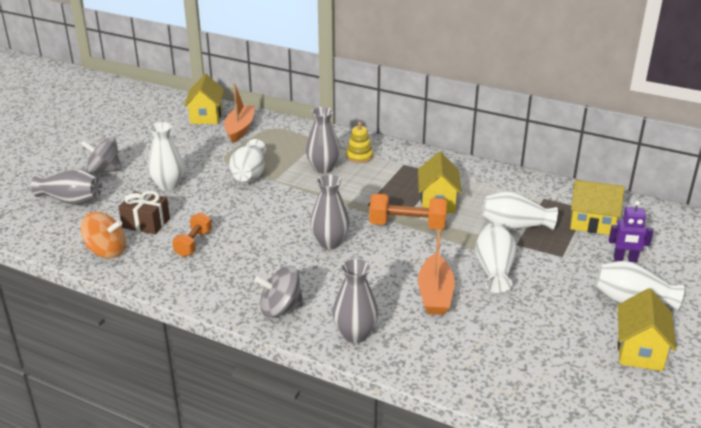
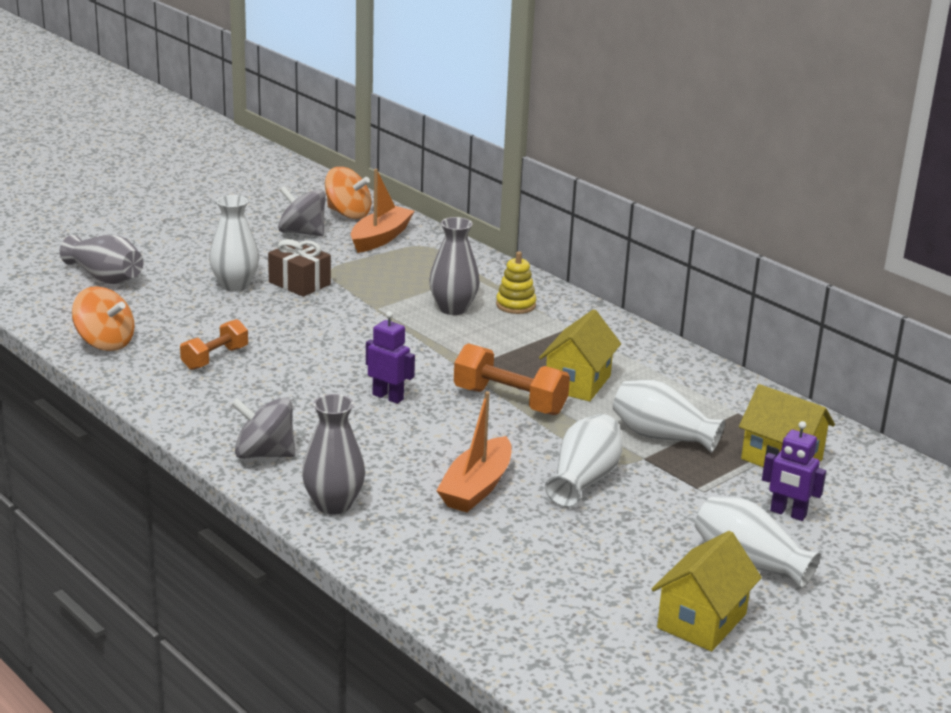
camera: 20 degrees right, 5 degrees down
(104, 171) = (168, 252): grey spinning top -> grey spinning top (302, 233)
(146, 223) = (175, 322): brown gift -> brown gift (299, 283)
(206, 116) = (348, 214): yellow house -> orange spinning top
(249, 174) = (348, 295): white vase -> none
(330, 242) = (388, 397): grey vase -> purple robot

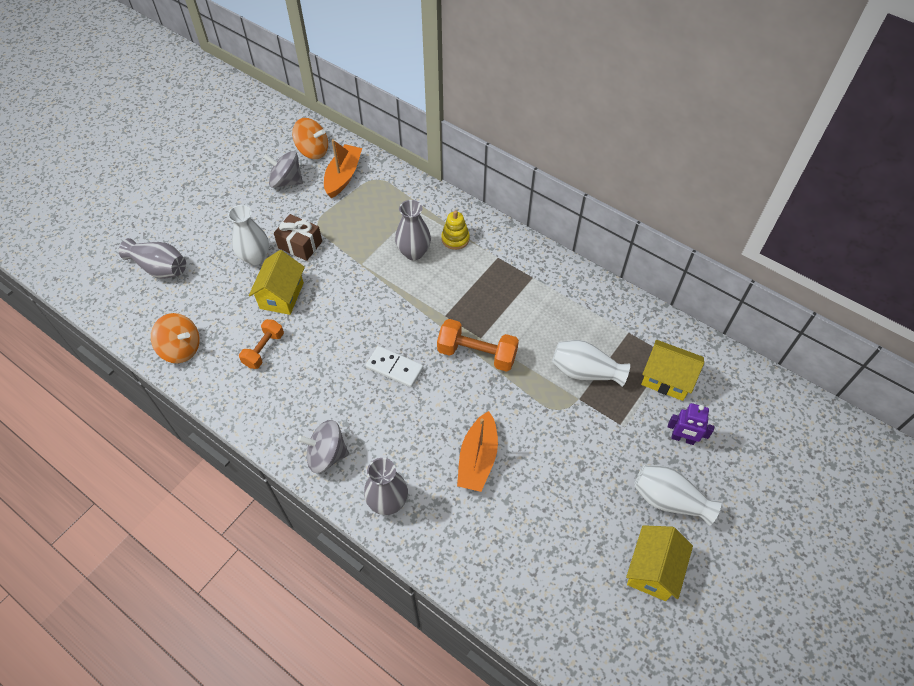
camera: 10 degrees left, 30 degrees up
(388, 397) = (394, 368): purple robot -> white domino
(577, 383) = (517, 322): yellow house -> yellow house (281, 295)
(584, 480) = (545, 433): white vase -> none

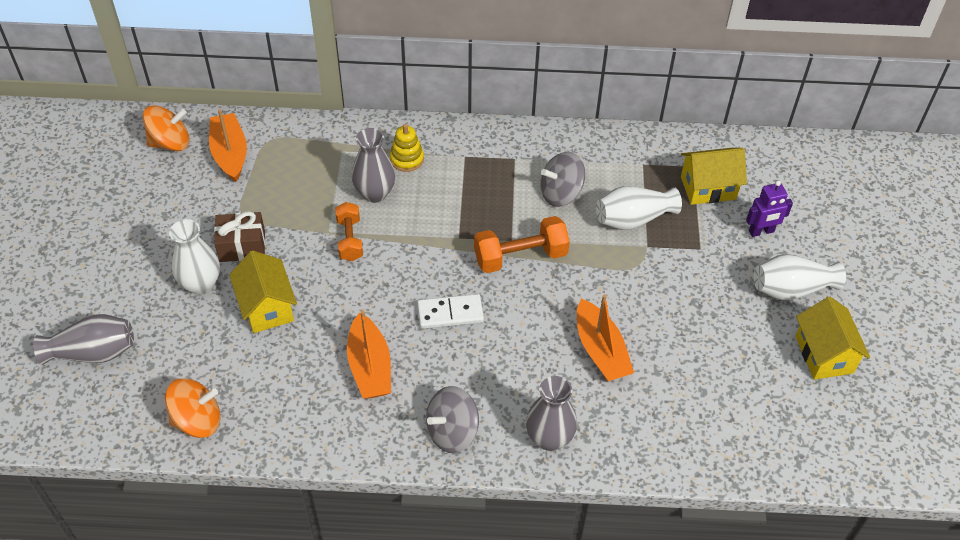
camera: 35 degrees left, 5 degrees down
(264, 349) = (295, 370): orange dumbbell -> orange dumbbell (350, 239)
(286, 181) = (167, 189): grey spinning top -> grey spinning top (561, 193)
(311, 375) = (370, 367): none -> orange boat

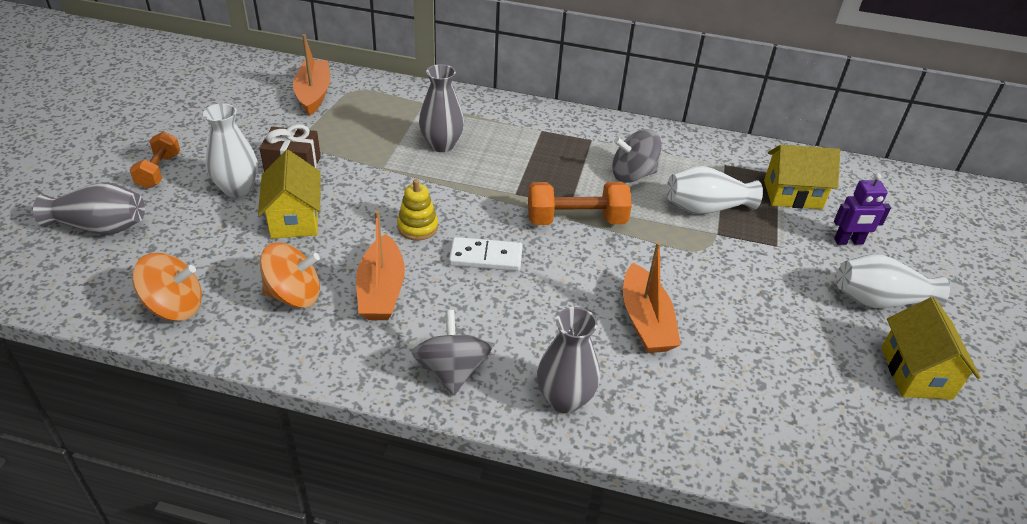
camera: 10 degrees right, 10 degrees down
(170, 143) = (262, 78): orange spinning top -> orange spinning top (294, 295)
(350, 239) = (402, 177): orange dumbbell -> orange dumbbell (159, 171)
(407, 159) = (483, 124): yellow stacking toy -> yellow stacking toy (417, 227)
(452, 432) = (451, 371): grey spinning top -> grey spinning top turned 105 degrees clockwise

